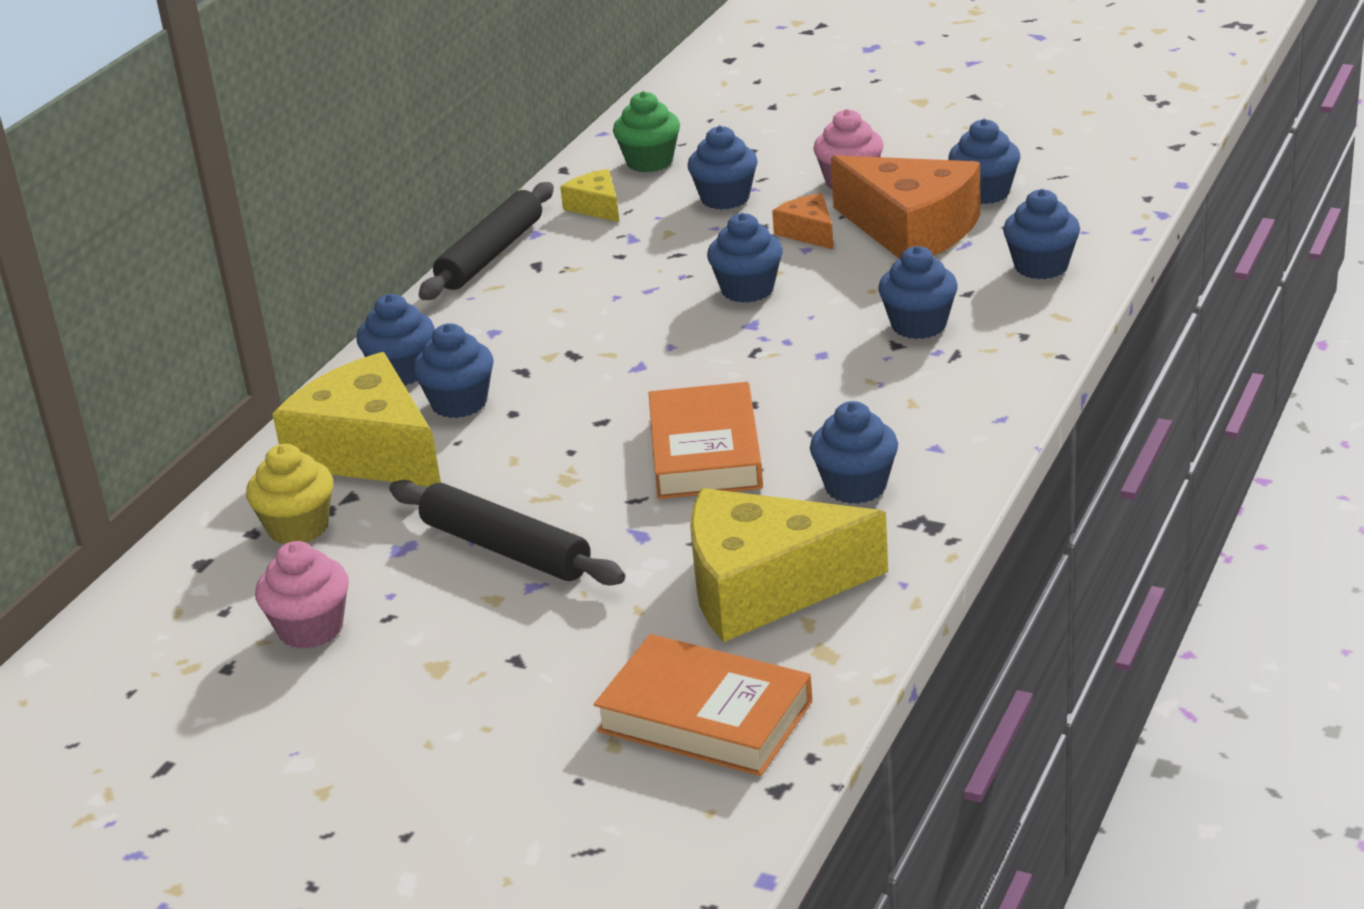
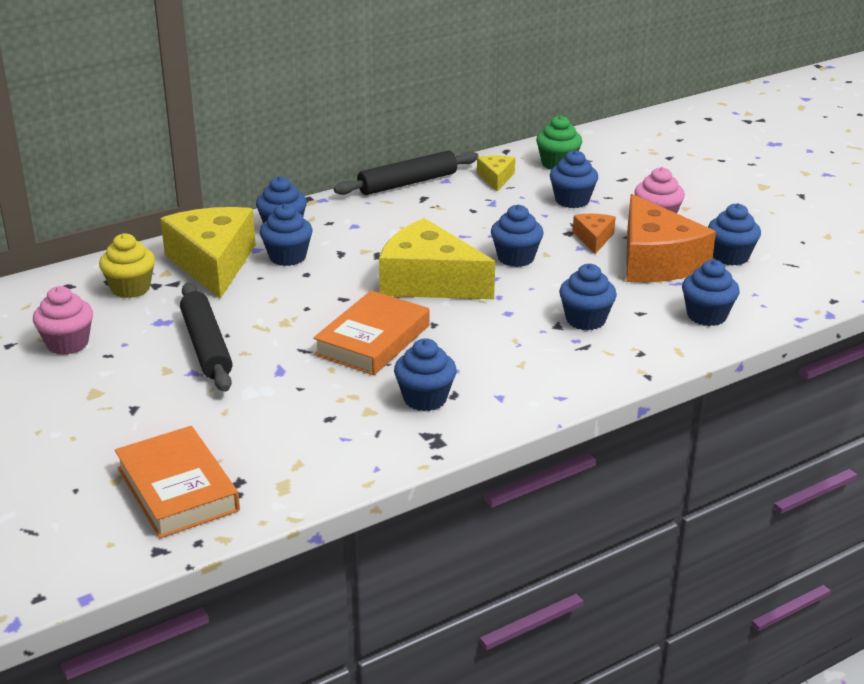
camera: 30 degrees right, 0 degrees up
(765, 587) = (302, 432): yellow cheese -> yellow cheese (428, 281)

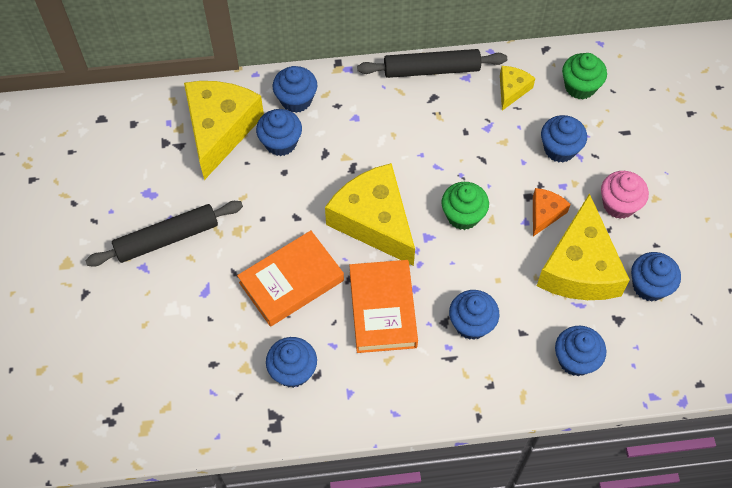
camera: 25 degrees right, 30 degrees up
(67, 343) = (72, 195): pink cupcake -> none
(130, 288) = (145, 140): yellow cupcake -> none
(177, 489) = (75, 399): orange book -> orange book (382, 309)
(206, 346) = (167, 238): black rolling pin -> black rolling pin turned 60 degrees clockwise
(515, 258) = (463, 216): blue cupcake -> green cupcake
(656, 261) = (579, 267): orange cheese -> yellow cheese

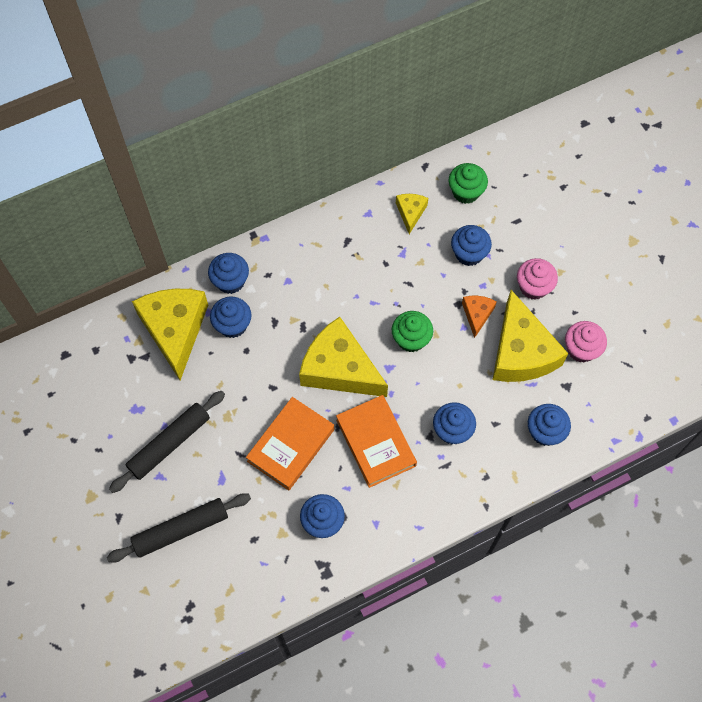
camera: 20 degrees left, 5 degrees up
(431, 70) = (336, 216): black rolling pin -> black rolling pin (181, 530)
(649, 286) = (581, 349): blue cupcake -> pink cupcake

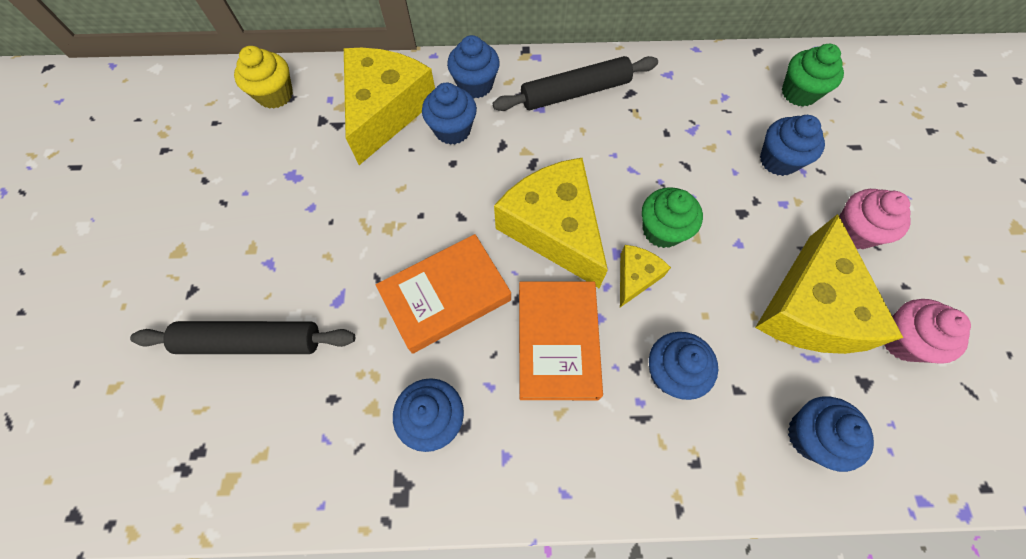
camera: 25 degrees right, 0 degrees up
(82, 352) = (275, 95): none -> yellow cupcake
(169, 444) = (303, 230): black rolling pin -> black rolling pin (575, 92)
(410, 212) = (720, 91): yellow cheese -> yellow cheese (635, 277)
(477, 314) = (763, 235): orange cheese -> none

